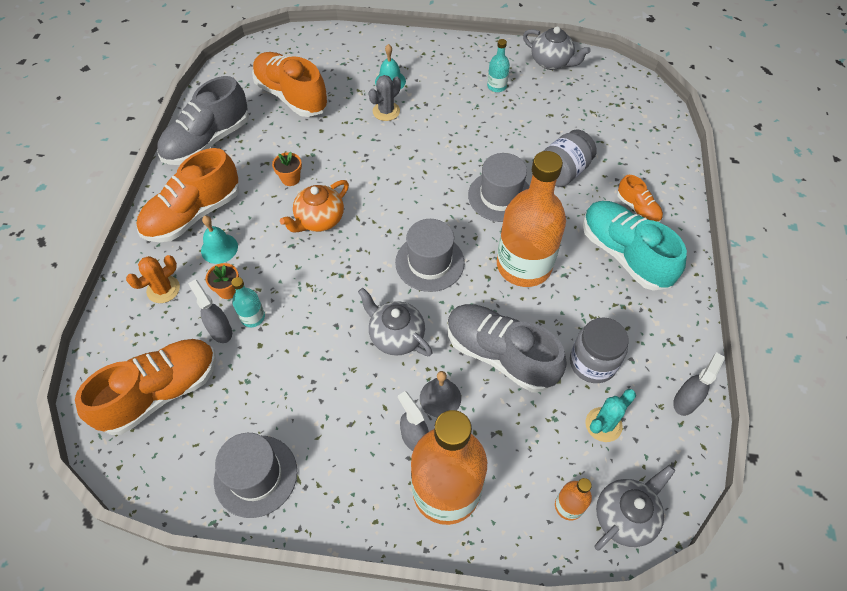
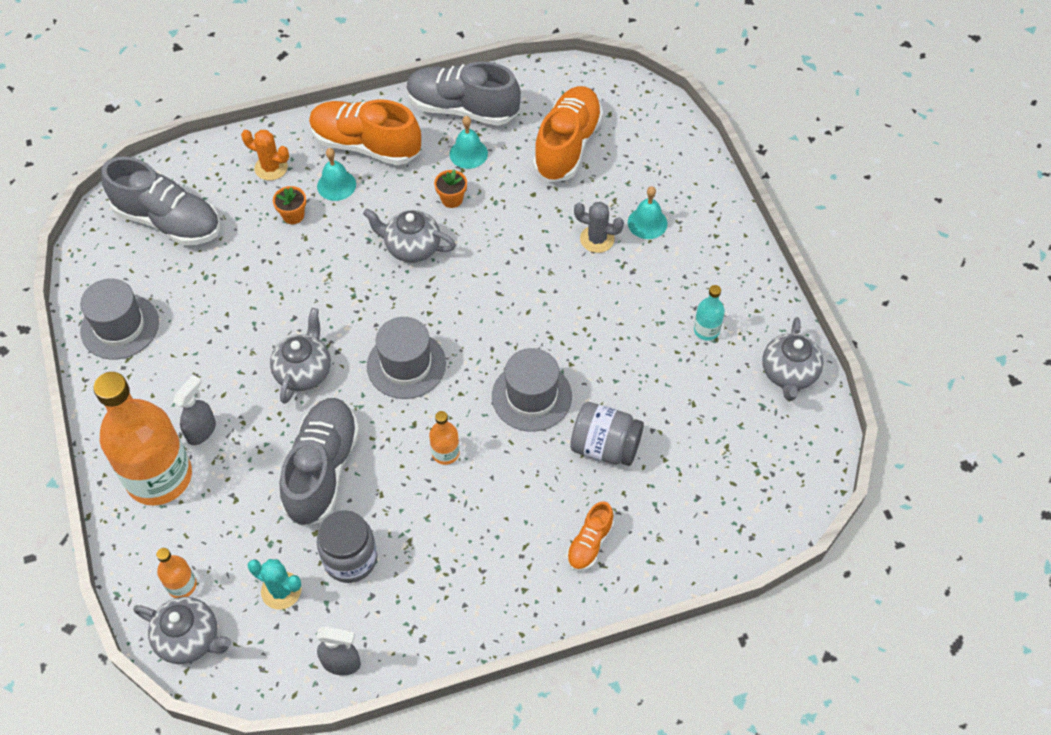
camera: 65 degrees right, 0 degrees up
(161, 392) = (168, 221): orange shoe -> grey shoe
(220, 330) = (247, 231): grey spray bottle -> none
(253, 317) = (272, 248): turquoise bottle -> none
(254, 153) = (468, 153): none -> turquoise bell
(319, 220) = (412, 247): orange teapot -> grey teapot
(440, 397) = (252, 436): grey bell -> none
(524, 265) = (445, 453): orange bottle -> orange bottle, size x0.42
(624, 254) = (512, 549): turquoise shoe -> none

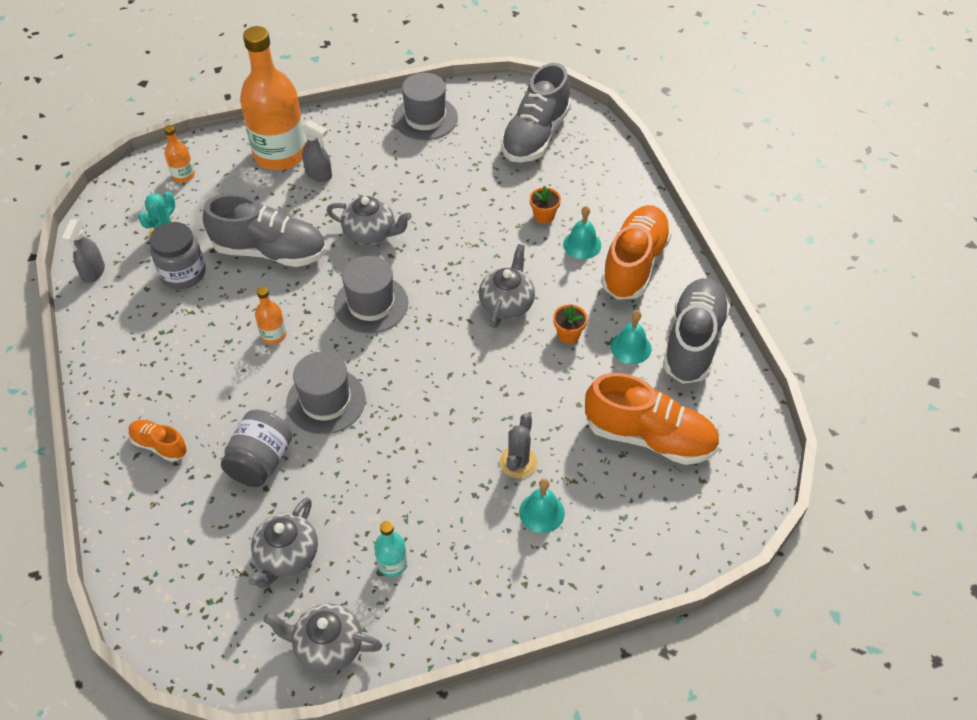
camera: 90 degrees right, 5 degrees down
(189, 639) = (138, 183): grey teapot -> grey teapot (287, 556)
(271, 168) = (600, 197): orange cactus -> none

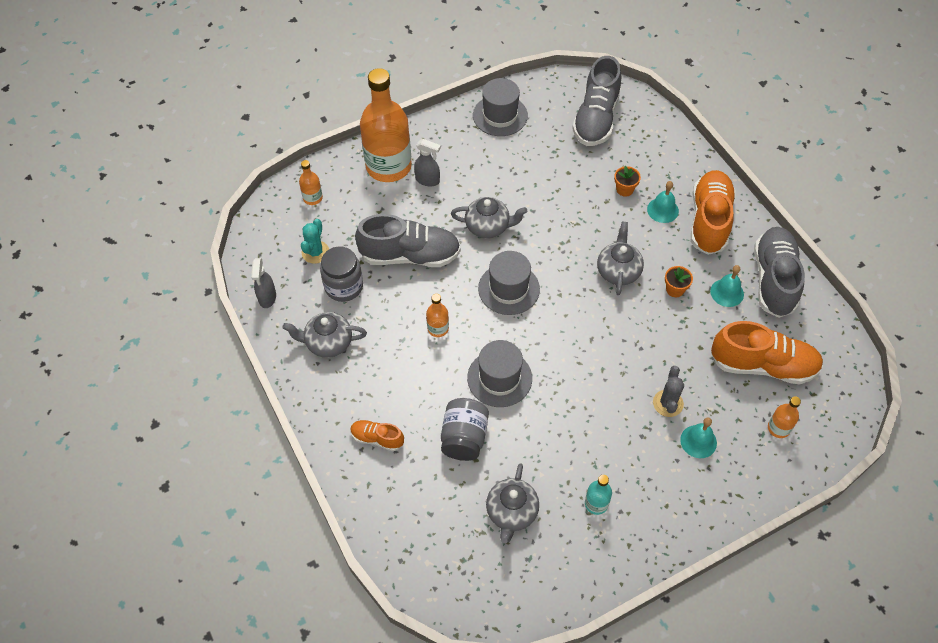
camera: 10 degrees left, 5 degrees up
(327, 647) = (567, 579): grey teapot -> grey teapot (328, 343)
(646, 514) = (778, 428): none -> orange bottle

